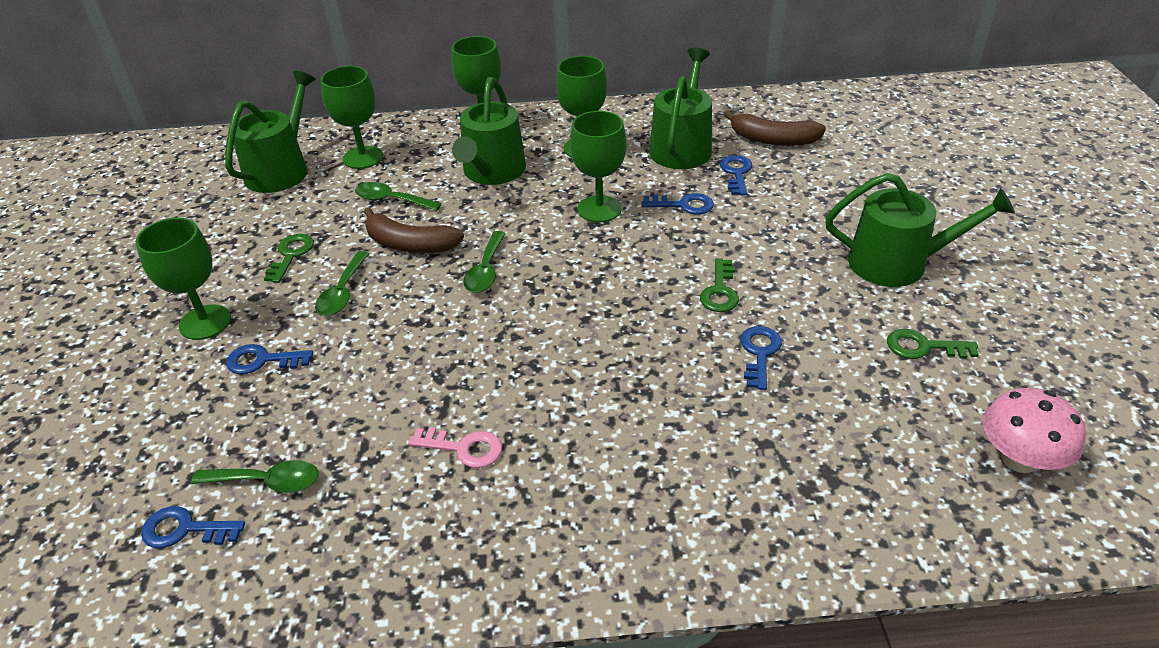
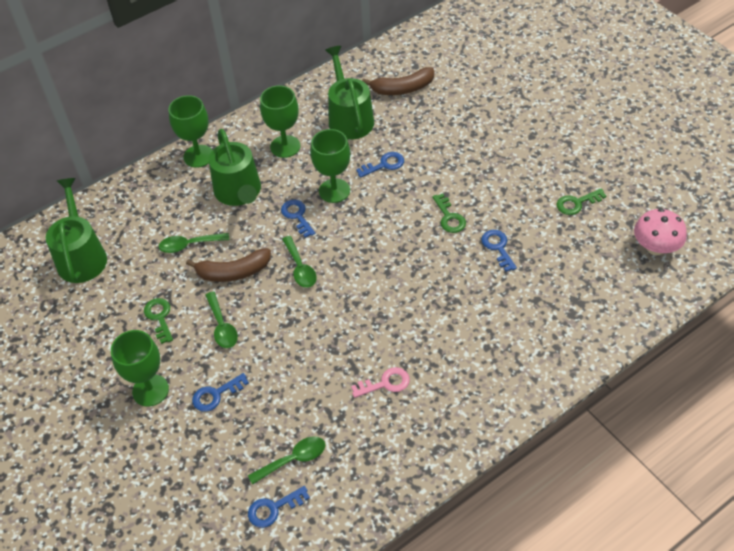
camera: 30 degrees left, 10 degrees up
(363, 157) = (134, 220): green goblet -> none
(736, 173) = (398, 125): blue key -> blue key (297, 216)
(897, 263) = (532, 153): green watering can -> none

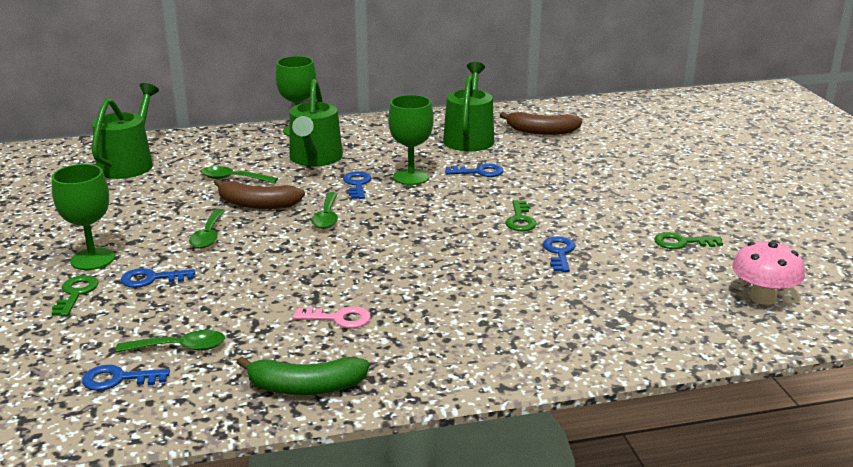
camera: 20 degrees right, 25 degrees down
(159, 317) = (155, 215): green key -> green key (76, 293)
(285, 146) = (388, 141): green goblet -> none
(408, 462) = (305, 387): none -> green banana

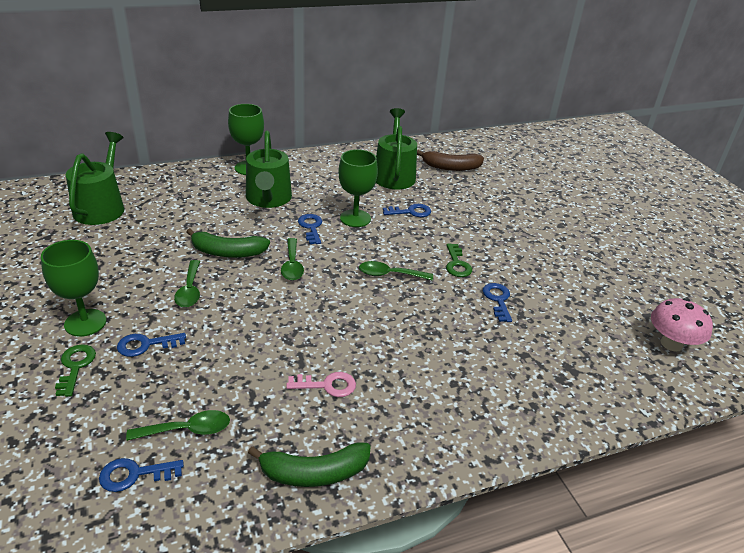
camera: 10 degrees left, 10 degrees up
(233, 179) = (201, 223): green spoon -> green spoon (390, 274)
(257, 204) = (227, 252): brown banana -> green banana
(681, 242) = (592, 285): green key -> none

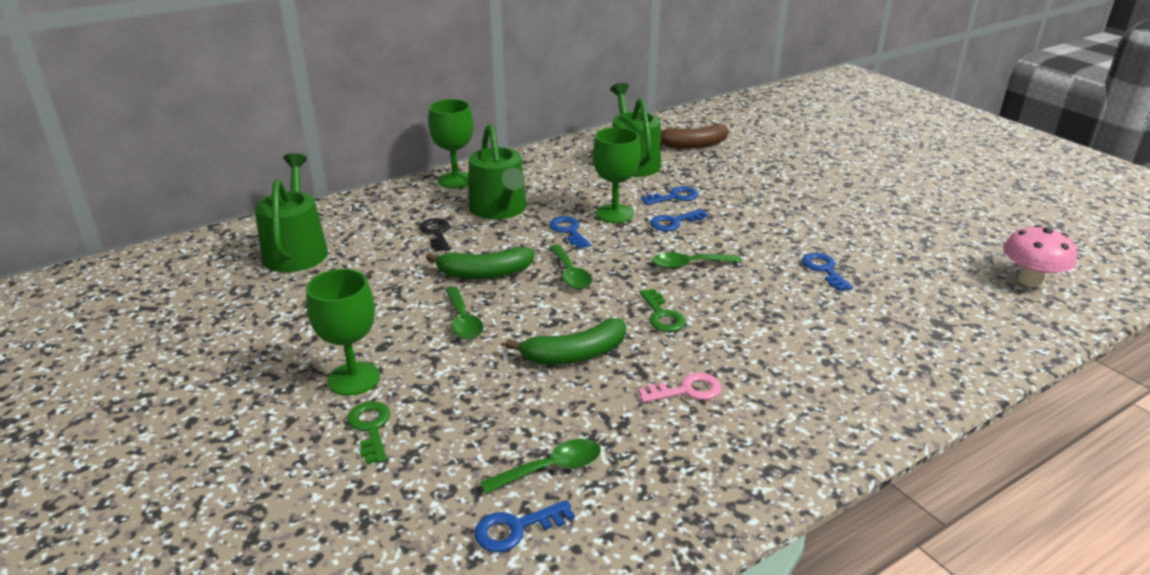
camera: 10 degrees left, 5 degrees down
(145, 345) = (444, 389): blue key -> blue key (674, 222)
(210, 211) = (436, 233): none -> black key
(314, 473) = (726, 482): green banana -> green banana (575, 354)
(457, 264) = (758, 242): green key -> green key (662, 315)

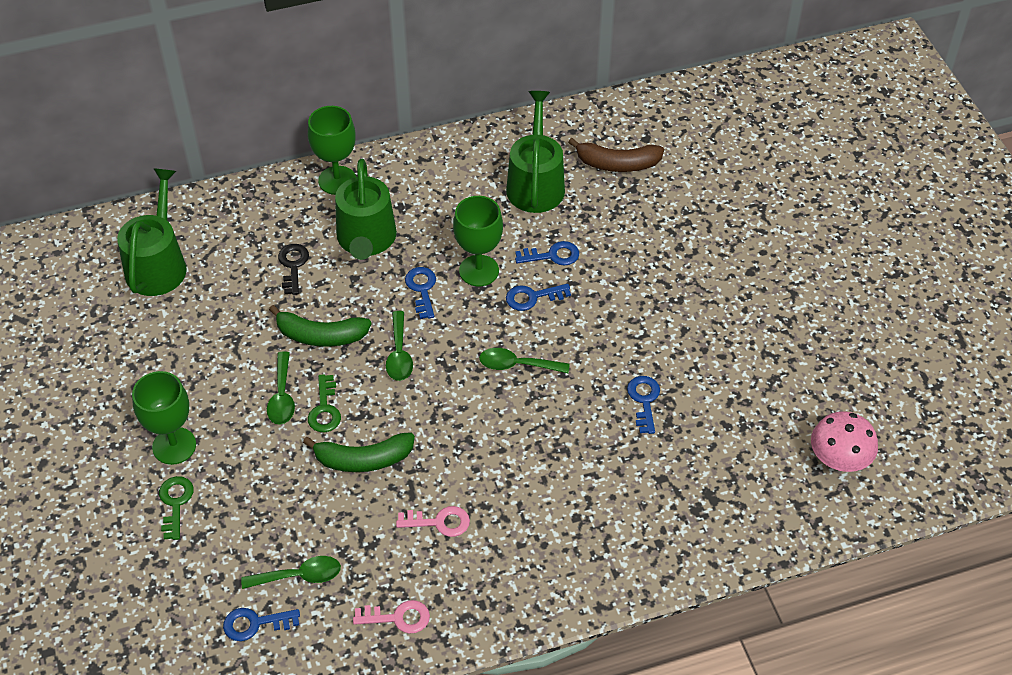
camera: 15 degrees right, 20 degrees up
(662, 315) = (459, 428): green key -> green key (324, 409)
(692, 485) = (398, 618): none -> pink key

